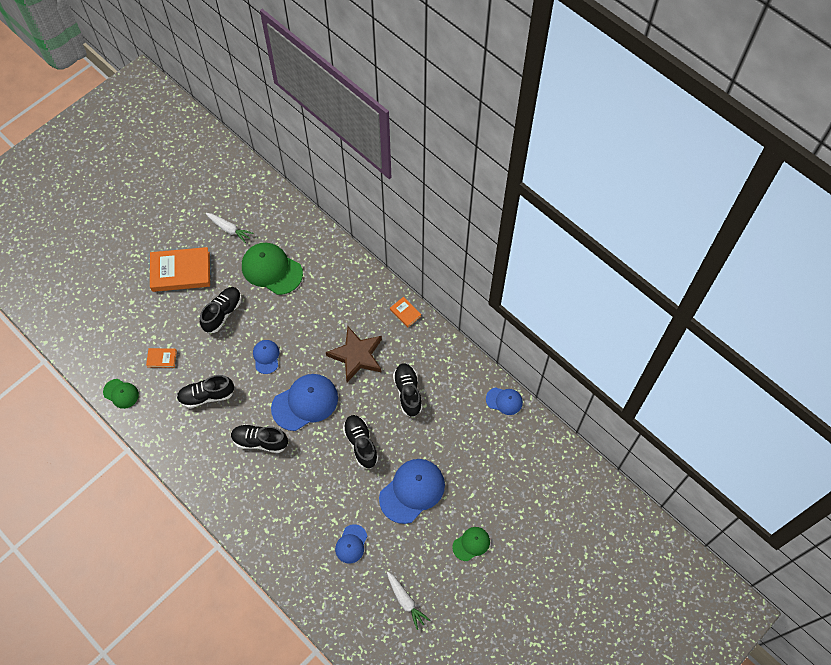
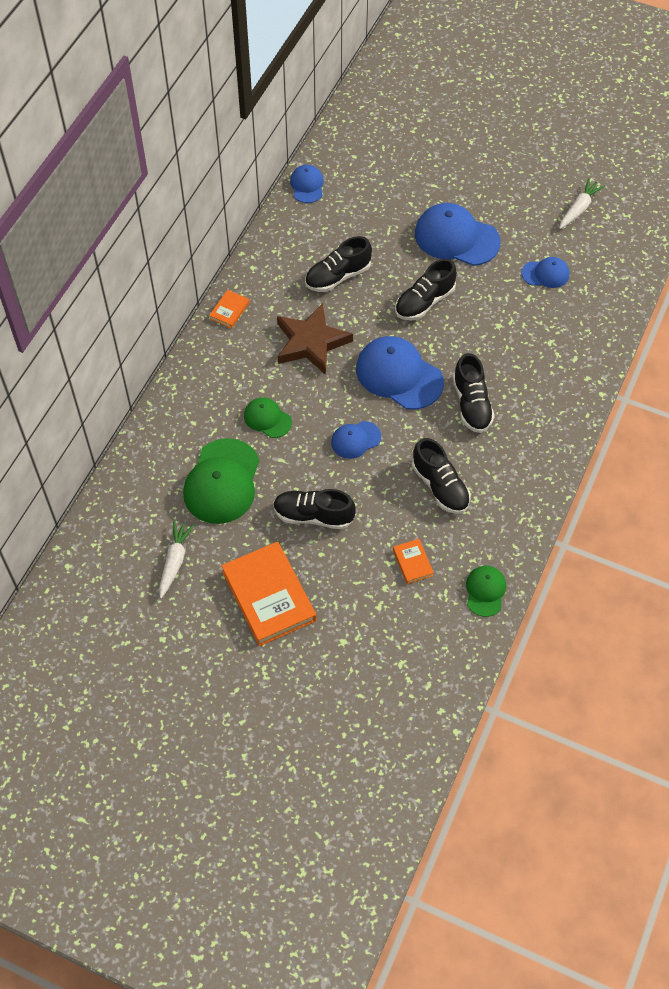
camera: 110 degrees left, 5 degrees down
(471, 544) = (488, 172): green cap -> green cap (267, 419)

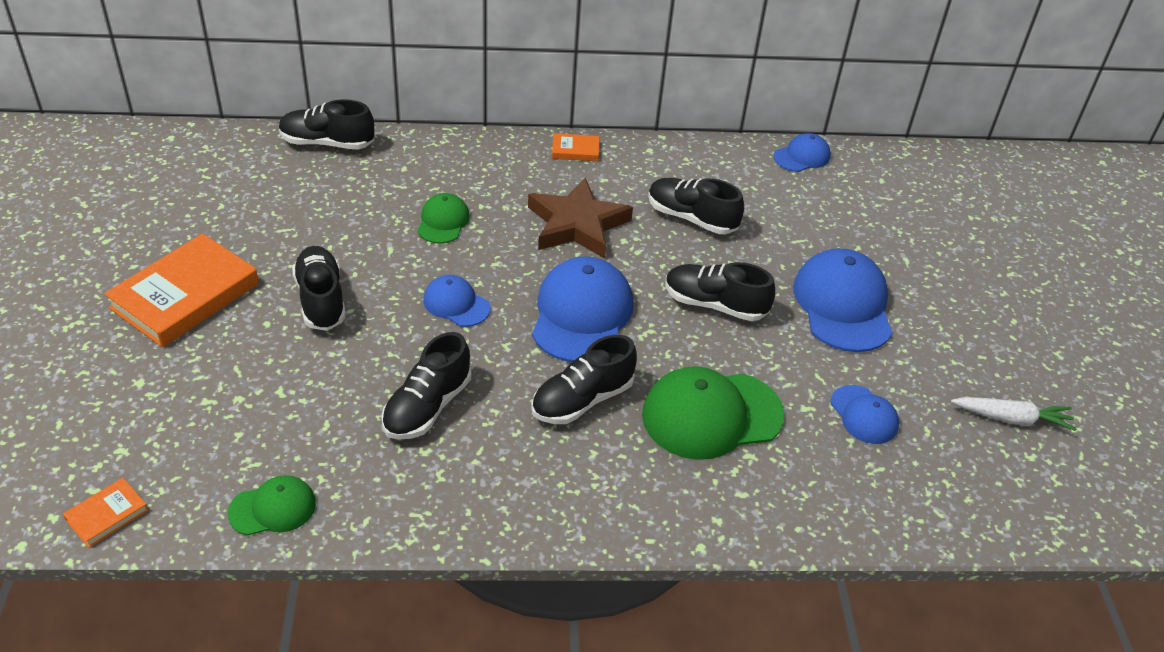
camera: 60 degrees right, 15 degrees down
(135, 462) = (327, 143): none -> black shoe
(175, 561) = (206, 208): white carrot -> none
(222, 482) = (333, 212): green cap -> green cap (711, 415)
(412, 562) = (289, 414): orange book -> orange book (107, 515)

